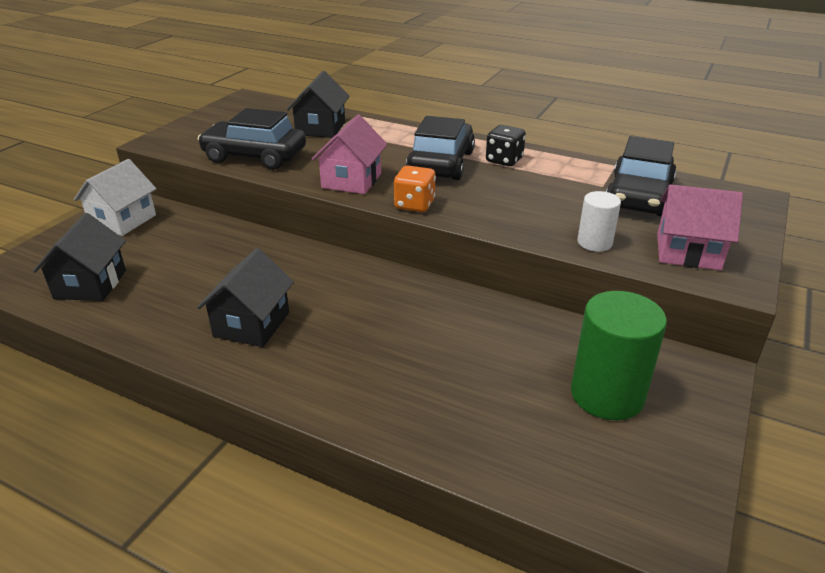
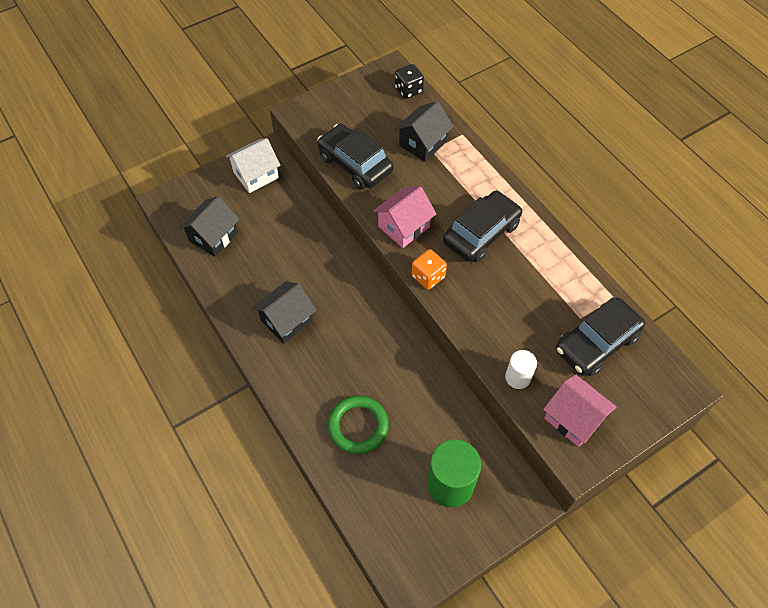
camera: 30 degrees right, 25 degrees up
(435, 388) = (358, 426): none -> green ring
(504, 160) = (531, 251): black dice -> black dice (408, 90)

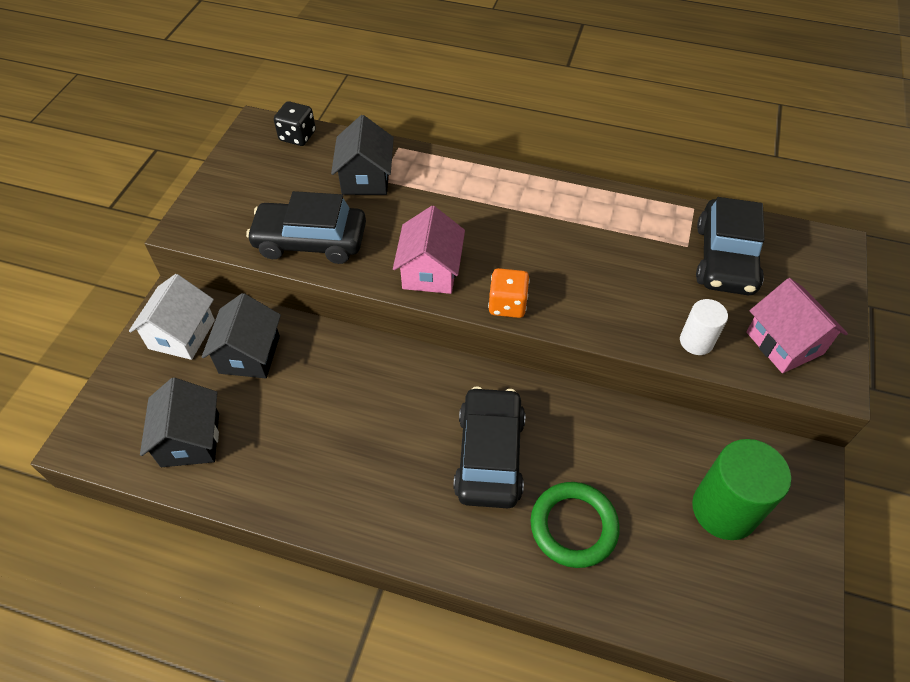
camera: 40 degrees left, 5 degrees down
(287, 320) = (377, 471): black house -> black house (249, 354)
(481, 233) = (515, 228): black car -> black car (489, 455)
(573, 418) = (784, 343): pink house -> pink house turned 60 degrees clockwise

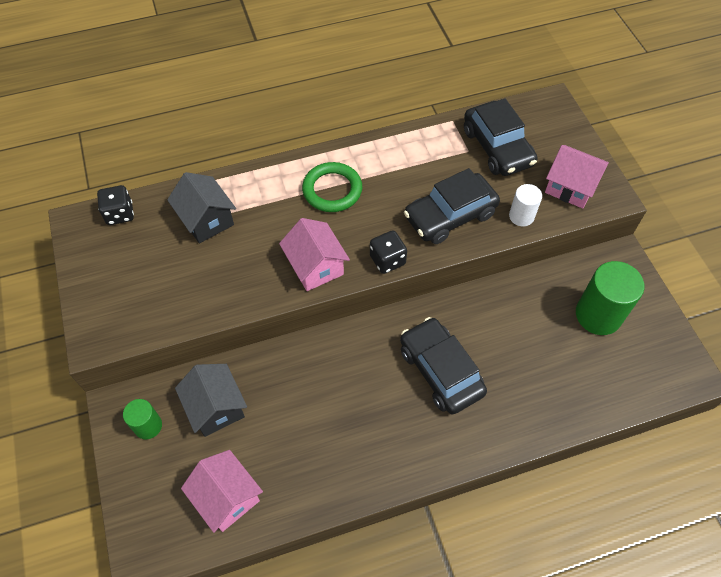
camera: 35 degrees left, 5 degrees up
(182, 334) = (148, 426): white house -> green cylinder
(190, 440) = (227, 497): black house -> pink house
(310, 241) = (207, 294): black car -> black car (450, 216)
(507, 305) = (387, 260): orange dice -> black dice
(573, 526) = (524, 383): green ring -> green ring (332, 190)

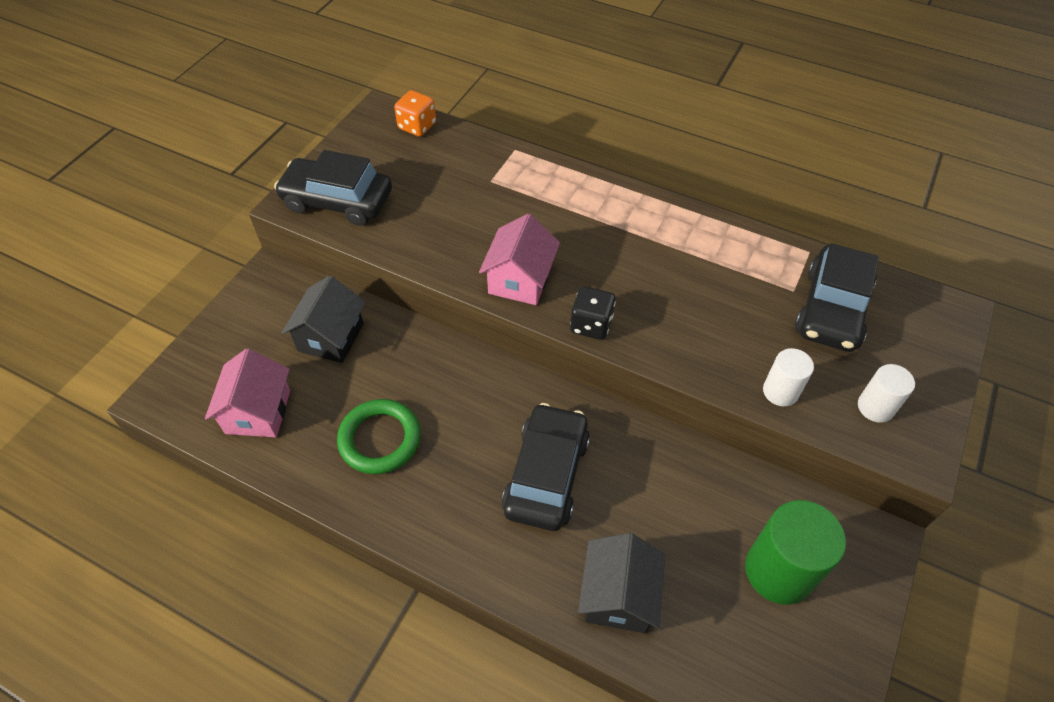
camera: 45 degrees right, 5 degrees down
(120, 214) = (417, 126): black dice -> orange dice
(148, 426) = (270, 308): green cylinder -> none
(206, 220) = (476, 177): black house -> black house (618, 596)
(332, 190) = (611, 229): green ring -> green ring (380, 439)
(450, 216) = (701, 333): black car -> black car (337, 201)
(570, 187) = (875, 407): pink house -> white cylinder

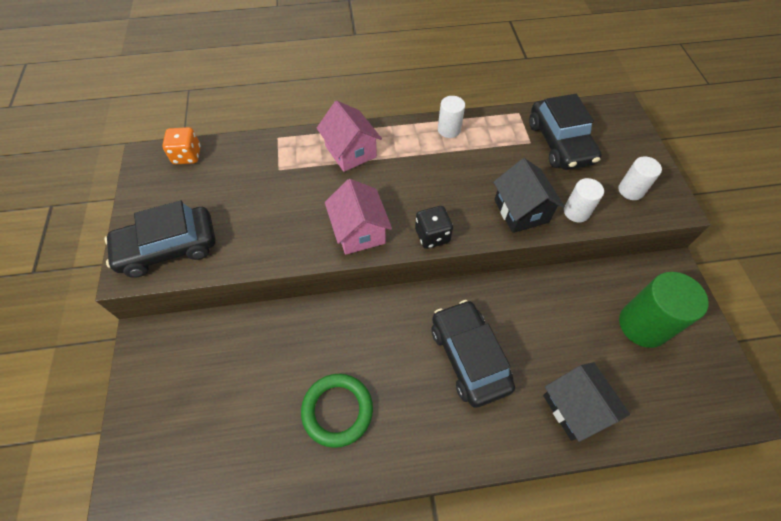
camera: 35 degrees left, 5 degrees up
(258, 412) = (224, 455): pink house -> pink house (350, 152)
(331, 337) = (236, 357): black house -> black house (521, 211)
(706, 229) = (449, 129): none -> white cylinder

